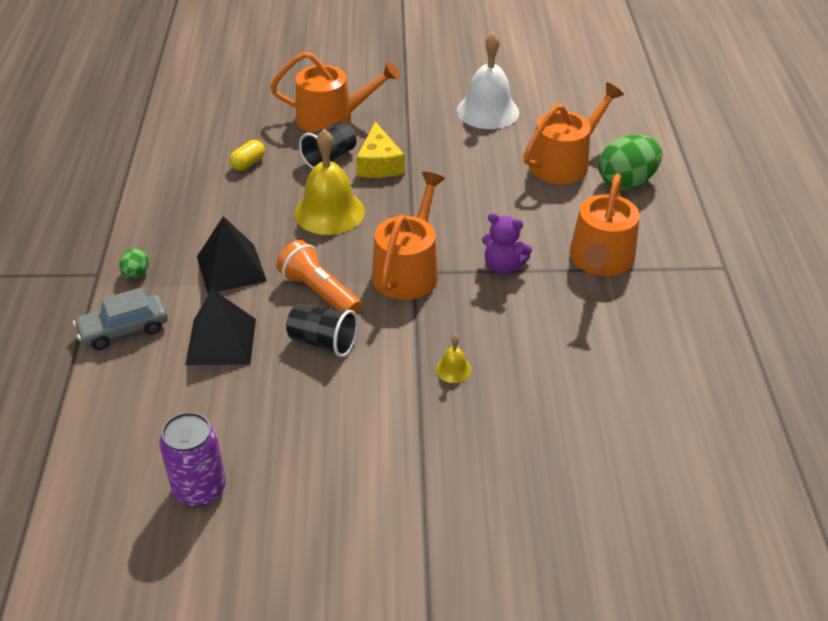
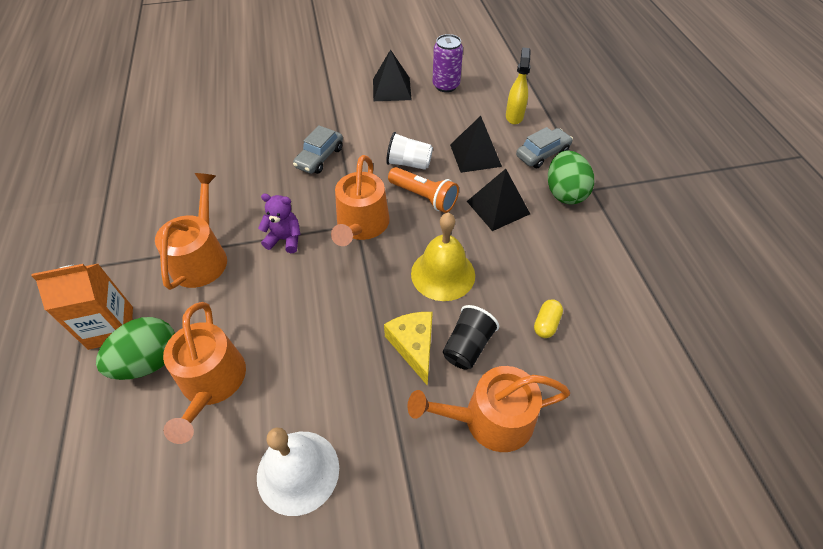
camera: 170 degrees right, 10 degrees up
(119, 401) = (514, 116): none -> yellow spray bottle
(136, 274) = (564, 193): green egg -> green egg, size x2.07
(305, 496) = (391, 89): none -> black pyramid
(322, 342) = (409, 163): black cup -> white cup
(453, 369) = (319, 158): yellow bell -> grey car
(564, 162) = (212, 383): orange watering can -> orange watering can turned 45 degrees counterclockwise
(676, 210) = (111, 327): none -> orange carton

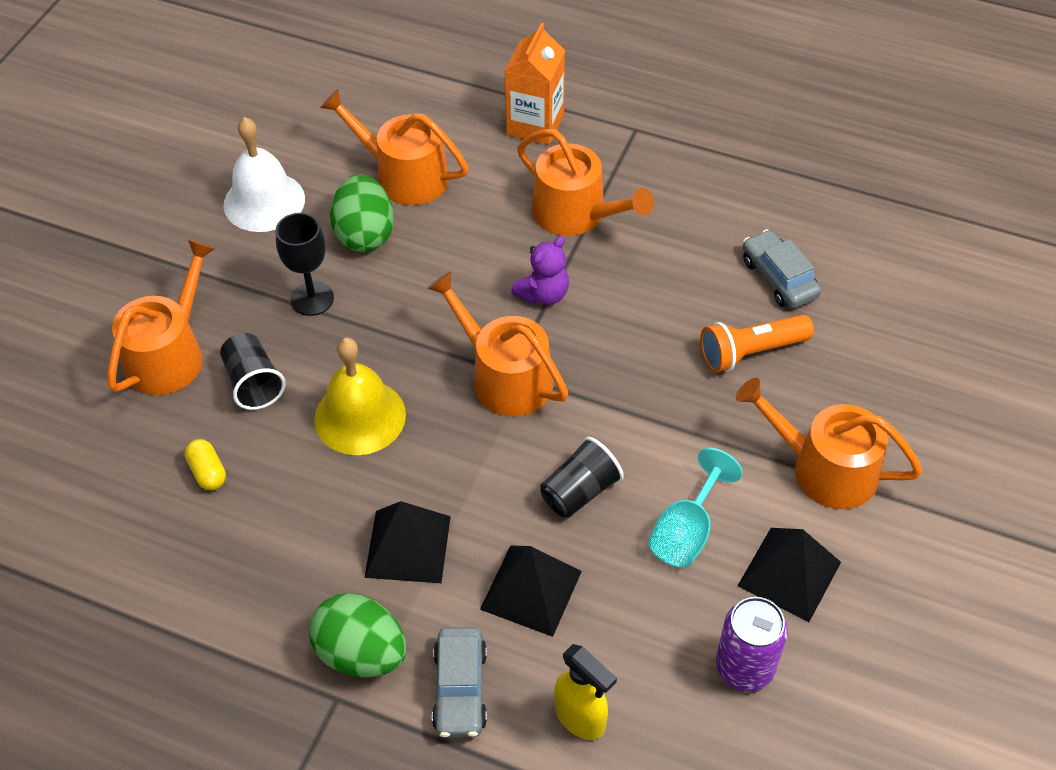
camera: 125 degrees right, 0 degrees up
(149, 361) = (468, 141): green egg -> green egg (365, 234)
(319, 158) = (673, 392): grey car -> grey car (778, 278)
(327, 97) = (824, 468): none -> orange watering can
(374, 361) = (312, 299): none -> black goblet
(398, 122) = (686, 532): none -> turquoise goblet
(409, 163) = (579, 492): white cup -> black cup
(414, 346) = (298, 338): yellow cheese -> none
(424, 197) = (498, 471): orange flashlight -> orange flashlight (751, 352)

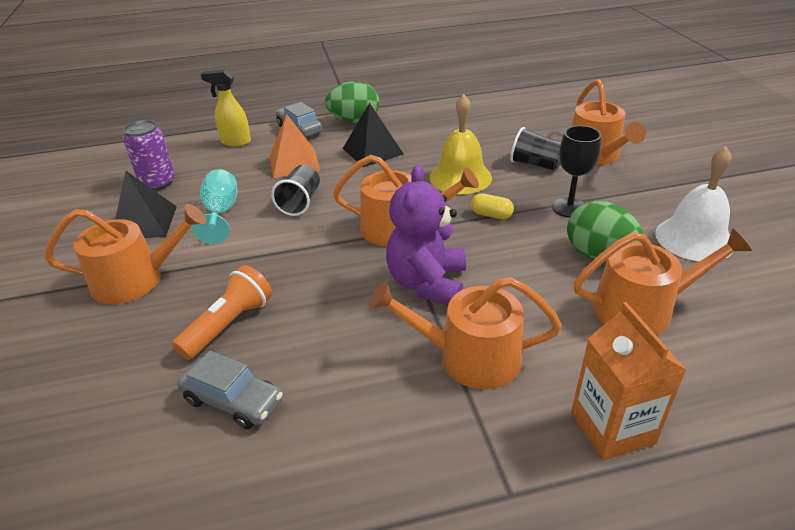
camera: 145 degrees right, 15 degrees down
(208, 472) = (501, 133): yellow capsule -> yellow capsule (491, 215)
(531, 590) = (294, 163): black pyramid -> orange pyramid
(543, 294) = (427, 283): purple teddy bear -> purple teddy bear, size x1.67

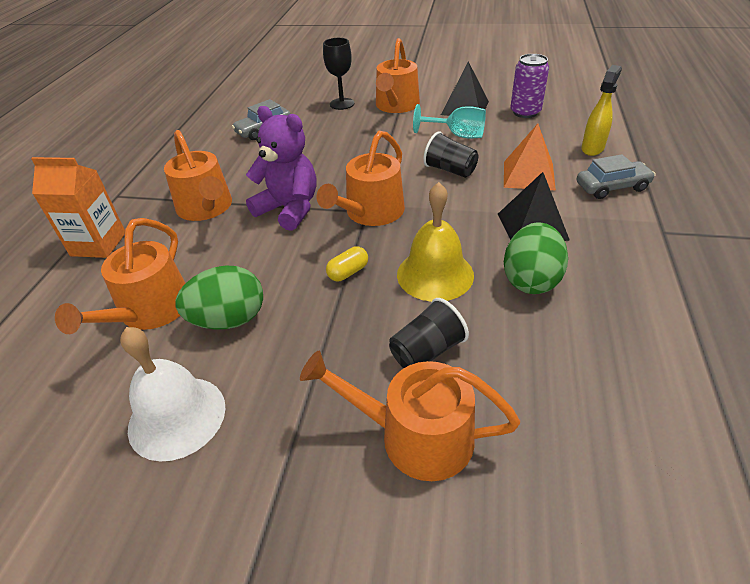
camera: 115 degrees right, 5 degrees up
(229, 325) = (323, 132): orange flashlight -> none
(354, 121) = (624, 228): green egg -> green egg (531, 280)
(469, 357) = (206, 208): orange watering can -> orange watering can turned 120 degrees clockwise
(569, 208) = (315, 337): black goblet -> black goblet (342, 104)

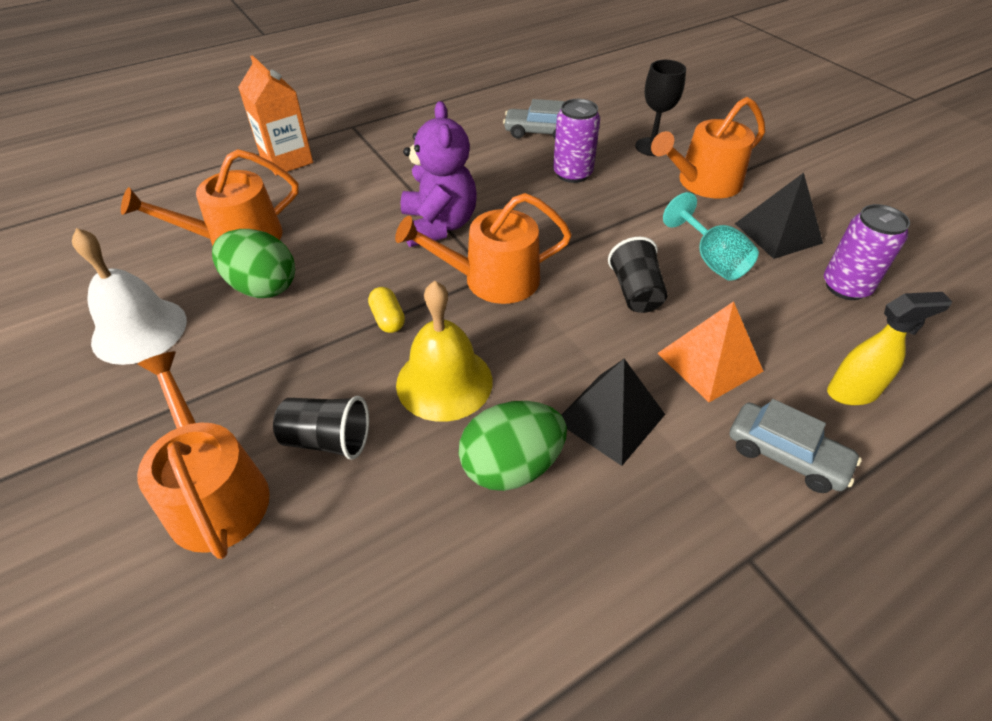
camera: 45 degrees right, 5 degrees up
(206, 208) = (387, 179): orange watering can -> none
(321, 139) = (572, 173): none -> purple can
(348, 272) = (388, 319): yellow capsule -> yellow capsule turned 60 degrees clockwise

